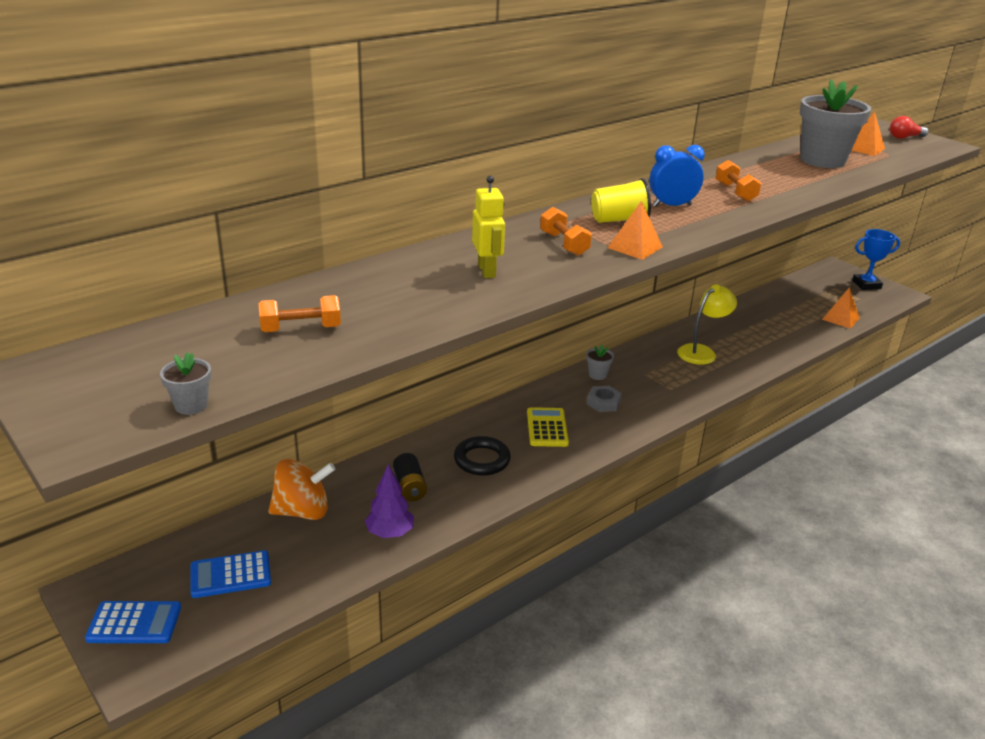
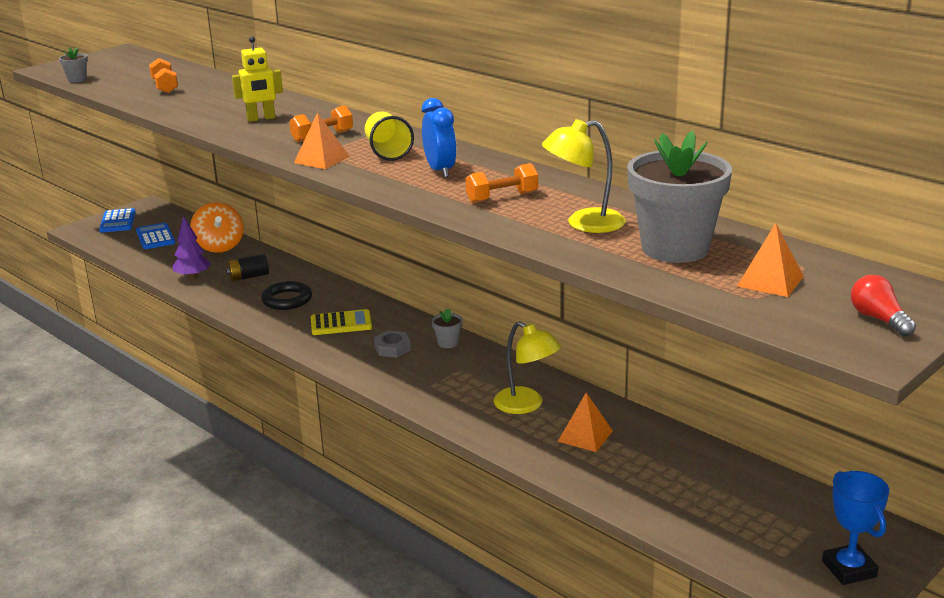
camera: 85 degrees right, 5 degrees down
(784, 176) = (584, 223): none -> yellow lamp
(840, 318) = (690, 526): orange pyramid -> orange pyramid (585, 436)

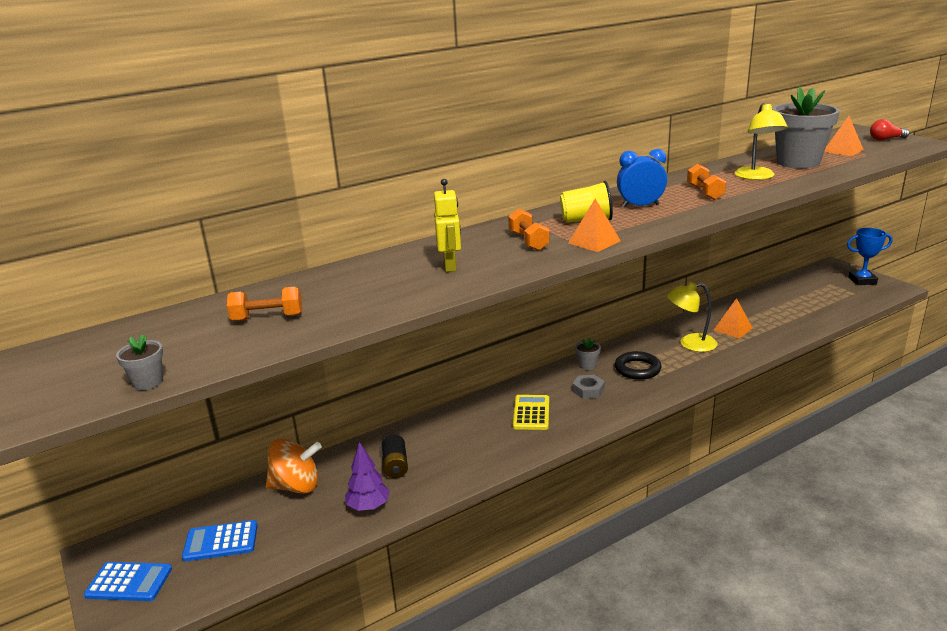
camera: 75 degrees left, 0 degrees up
(287, 300) = (465, 441): black ring -> black ring (637, 369)
(526, 405) = (690, 344): yellow lamp -> yellow lamp turned 150 degrees counterclockwise

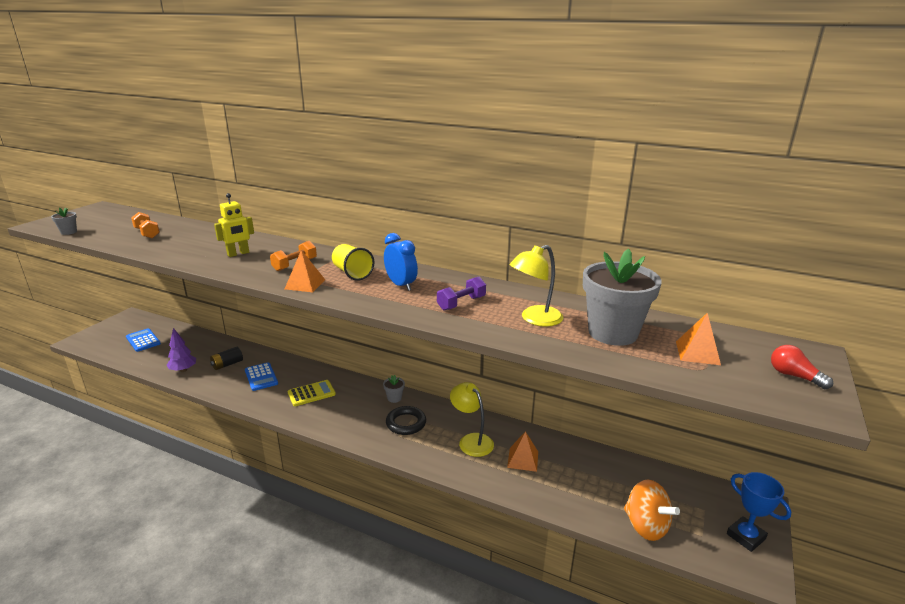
camera: 55 degrees right, 0 degrees up
(129, 582) = (108, 331): blue calculator -> blue calculator (261, 377)
(296, 486) = (196, 342): orange spinning top -> orange spinning top (646, 526)
(588, 390) = (357, 409): grey nut -> none
(705, 192) = (461, 303): orange dumbbell -> purple dumbbell

